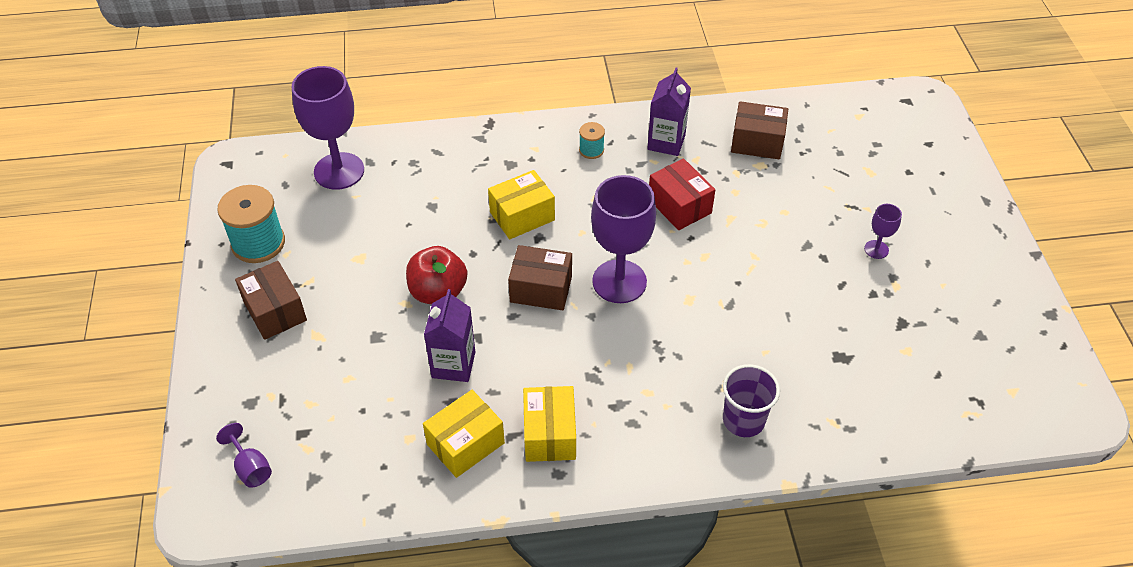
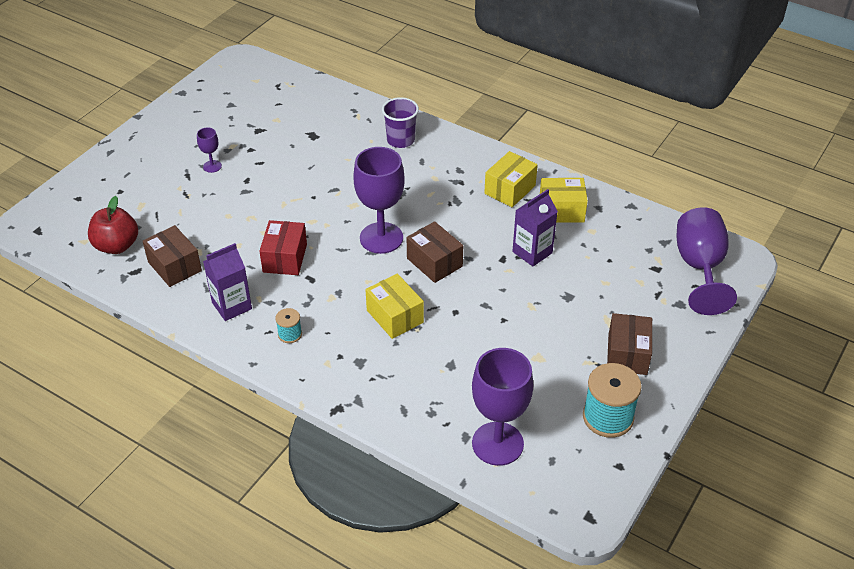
camera: 140 degrees left, 5 degrees down
(250, 468) = (699, 267): purple goblet -> purple goblet, size x2.21
(438, 292) = (503, 300): red apple -> red apple (117, 246)
(522, 216) = (395, 316): yellow box -> yellow box turned 45 degrees clockwise

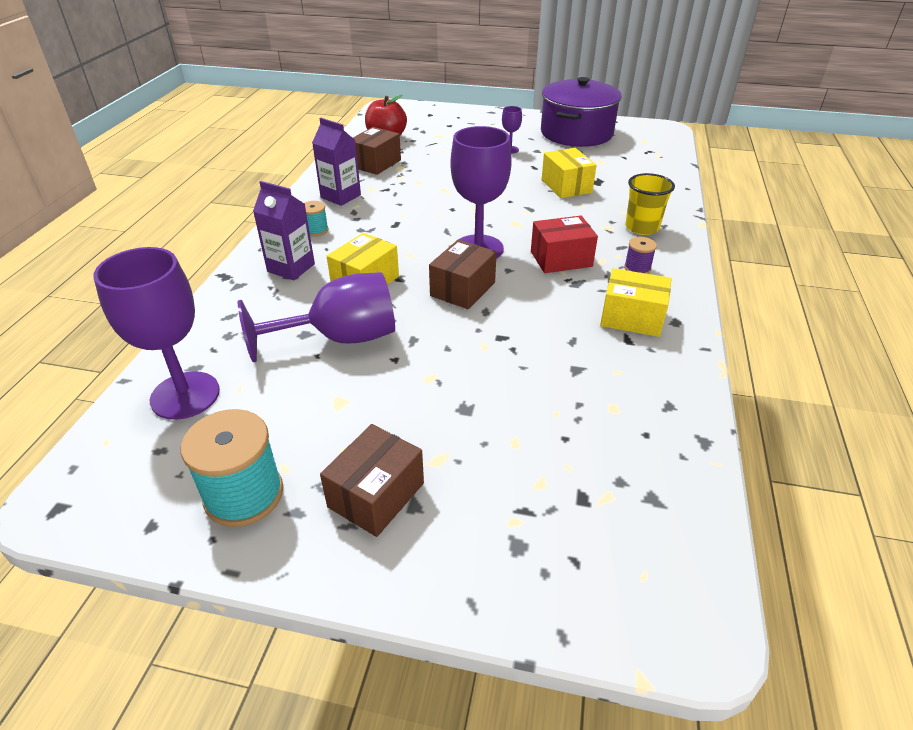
camera: 70 degrees right, 5 degrees down
(208, 113) = (576, 133): none -> purple pot
(285, 258) = (415, 206): red box -> red box (561, 259)
(400, 140) = (642, 227): purple cup -> yellow cup
(454, 164) = (637, 268): none -> purple spool
(532, 252) = (529, 359): purple carton -> purple carton (291, 268)
(561, 211) = (630, 370): yellow box -> yellow box (566, 186)
(627, 354) = (376, 495): brown box -> brown box turned 45 degrees counterclockwise
(699, 267) = (624, 561): purple goblet -> purple goblet (340, 338)

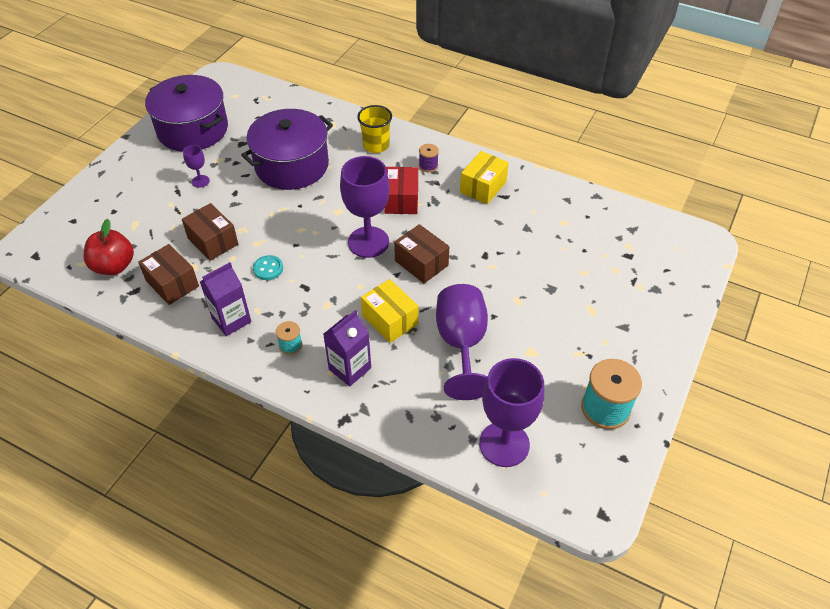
camera: 75 degrees left, 10 degrees up
(376, 495) = (614, 343): brown box -> brown box (213, 241)
(412, 201) = (268, 268): none -> turquoise button
(566, 186) = (292, 165): yellow box -> purple pot

